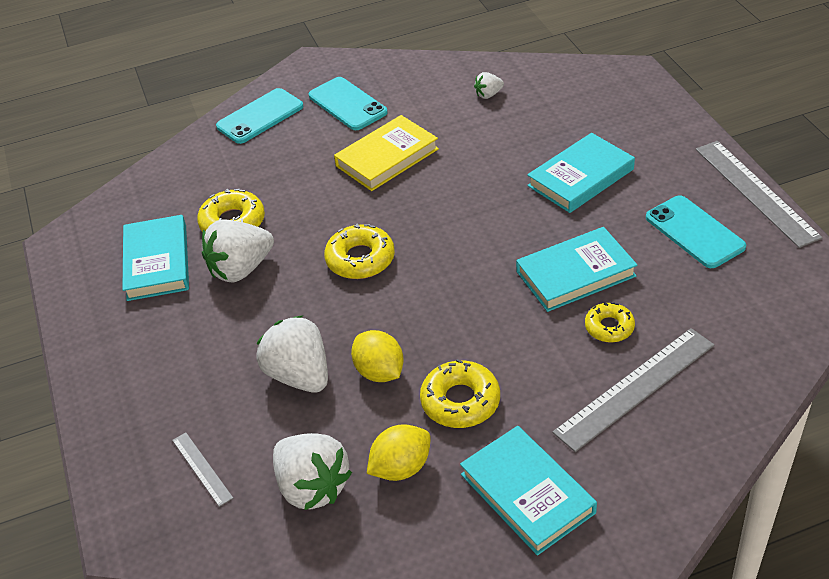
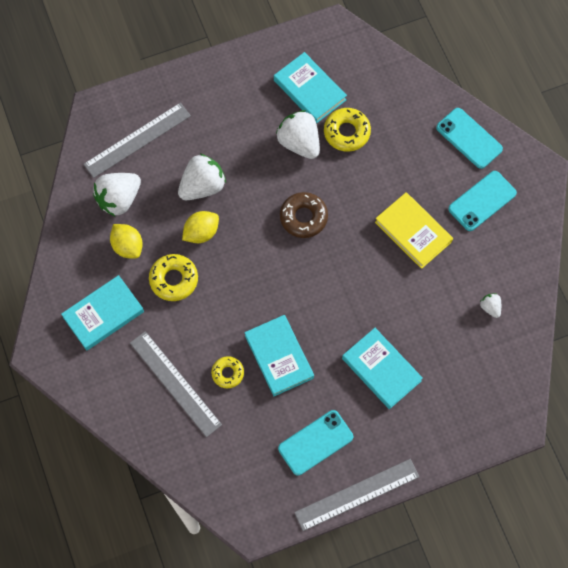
camera: 85 degrees right, 25 degrees up
(157, 262) = (310, 90): turquoise book -> turquoise book turned 60 degrees clockwise
(202, 468) = (137, 140): grey ruler -> grey ruler, size x2.01
(360, 259) = (303, 217): yellow donut -> brown donut

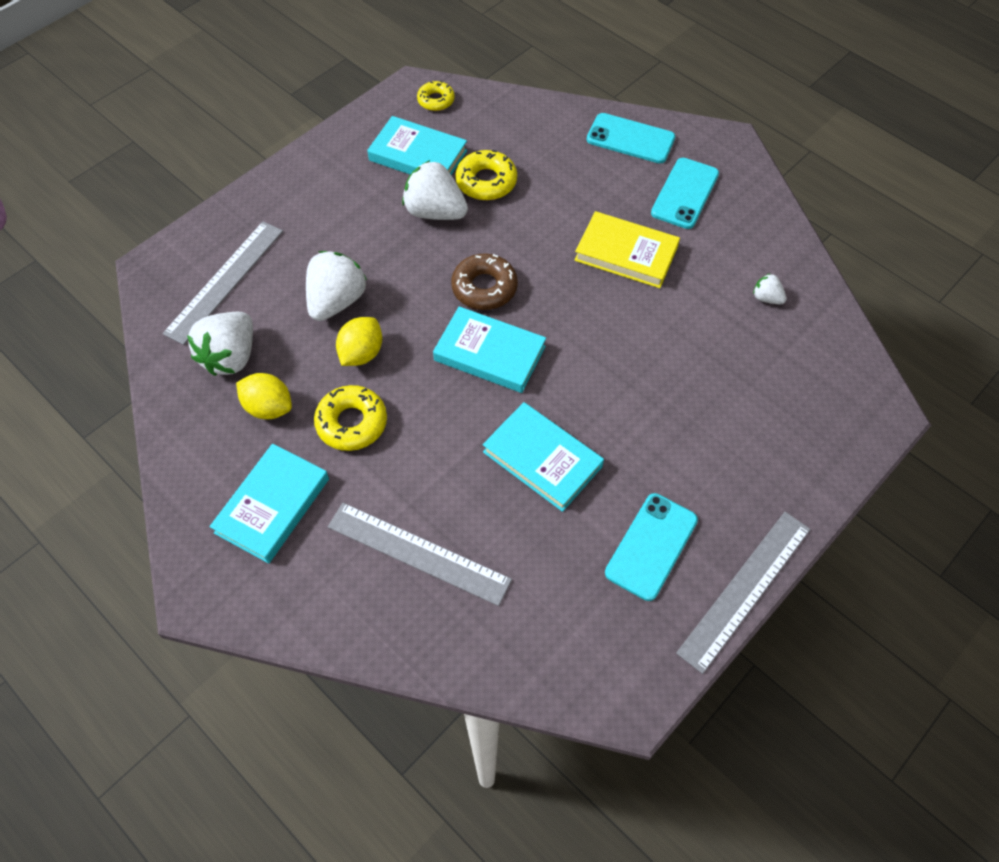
camera: 25 degrees left, 10 degrees down
(227, 373) = (485, 509): yellow donut -> yellow donut (436, 100)
(381, 369) = (682, 420): turquoise book -> turquoise book (489, 353)

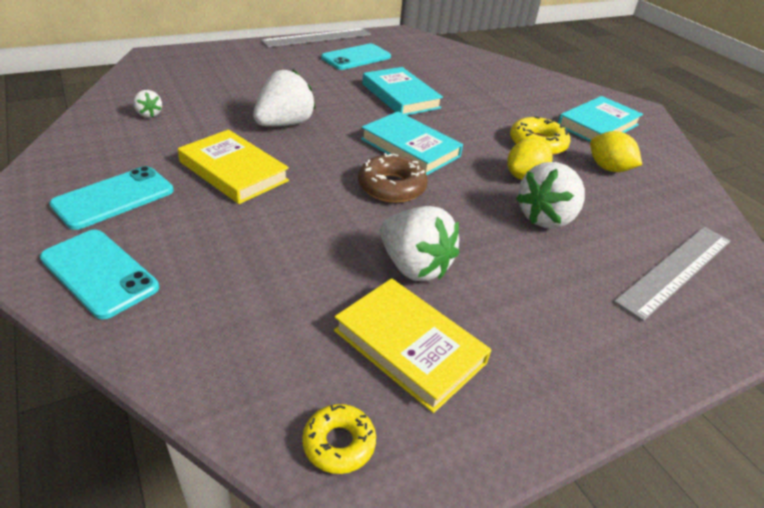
camera: 165 degrees left, 20 degrees down
(231, 357) = (651, 207): white strawberry -> white strawberry (284, 124)
(418, 155) = (409, 347): turquoise book -> yellow book
(418, 553) = (499, 88): grey ruler -> none
(486, 182) = (331, 280): yellow donut -> none

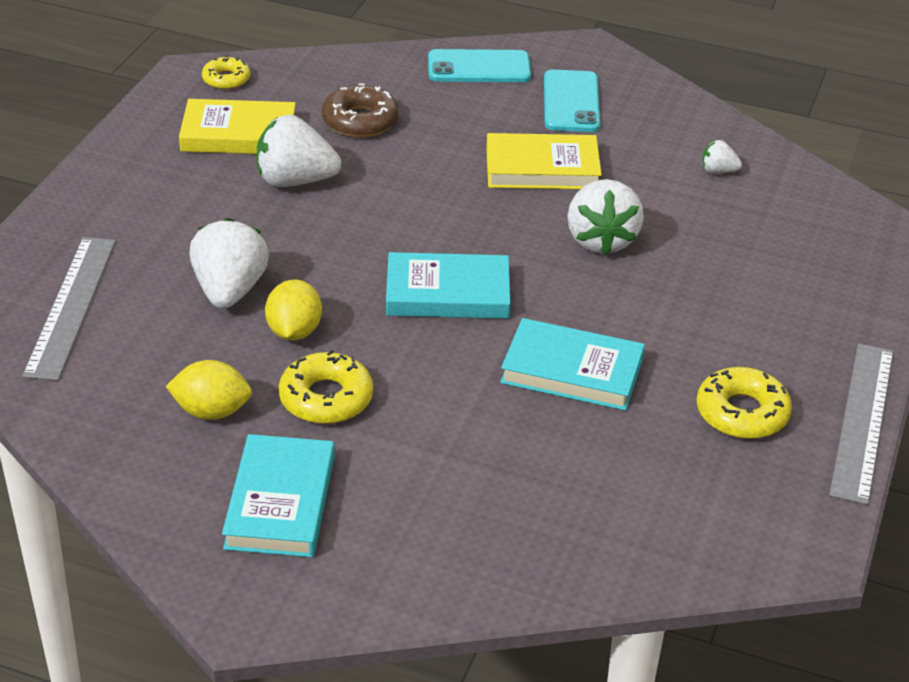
camera: 140 degrees right, 0 degrees up
(356, 57) = (742, 413): turquoise phone -> yellow donut
(391, 187) = (401, 236): brown donut -> brown donut (360, 121)

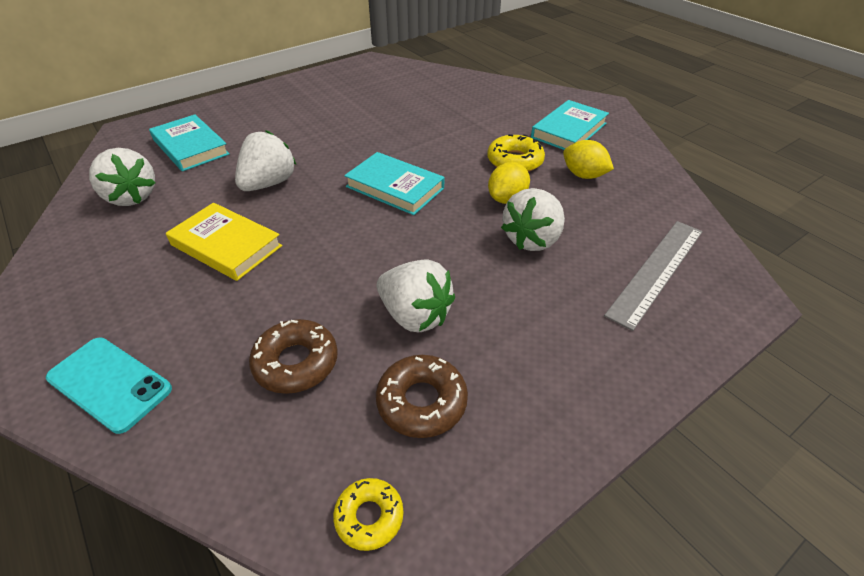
camera: 145 degrees left, 5 degrees up
(239, 134) = (421, 402): yellow book -> brown donut
(571, 102) = (111, 298): turquoise phone -> none
(572, 371) = (378, 132): turquoise book -> turquoise book (191, 147)
(718, 171) = (131, 197): white strawberry -> white strawberry, size x2.07
(742, 413) = (329, 96): yellow donut -> none
(862, 421) = (288, 81): grey ruler -> none

